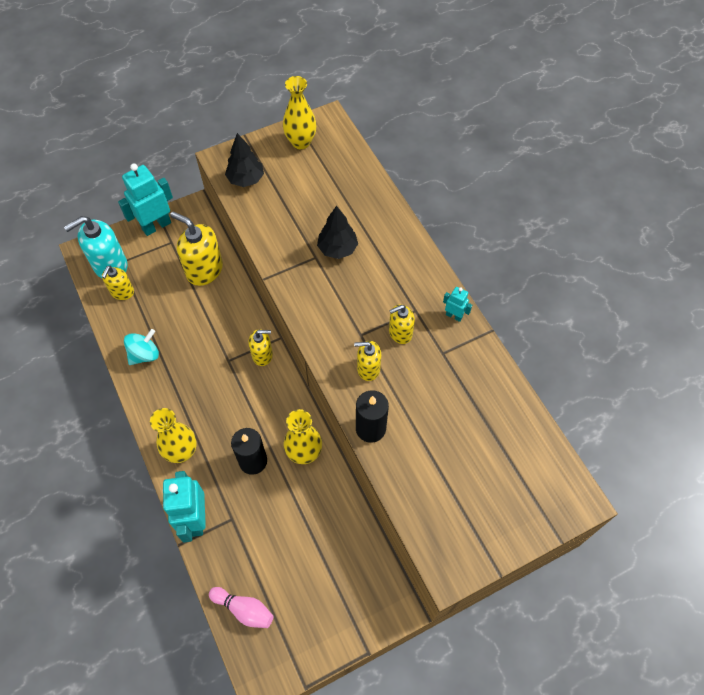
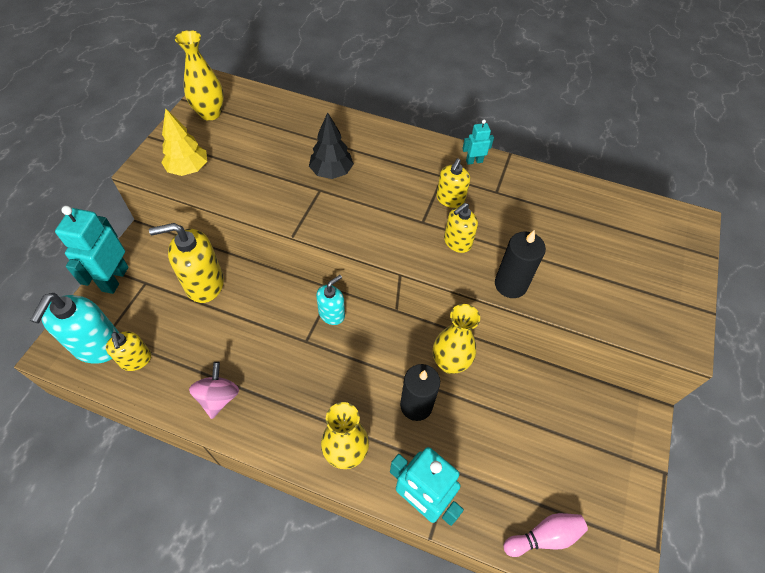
camera: 45 degrees left, 5 degrees down
(144, 354) = (218, 397): turquoise spinning top -> pink spinning top
(246, 179) = (188, 169): black tree -> yellow tree
(262, 355) = (332, 314): yellow soap dispenser -> turquoise soap dispenser

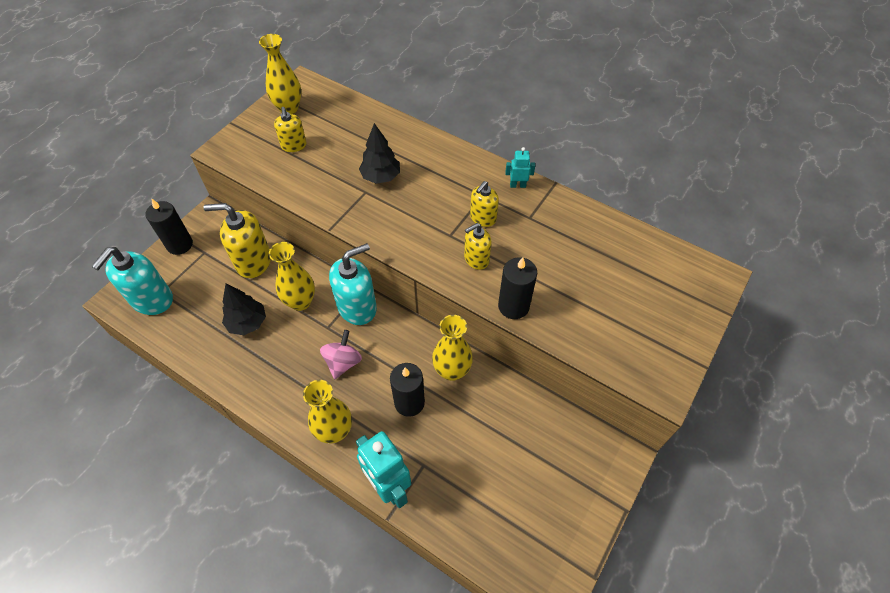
camera: 15 degrees right, 0 degrees up
(115, 279) = (180, 245): turquoise robot -> black candle
(136, 360) = (180, 317): yellow soap dispenser -> yellow soap dispenser (294, 145)
(188, 169) = (256, 156): yellow tree -> none
(216, 352) = (247, 323): none -> black tree
(218, 397) = (239, 362): pink spinning top -> pink spinning top (343, 362)
(269, 318) = (300, 302): none -> yellow vase
(332, 314) = (357, 307): turquoise soap dispenser -> turquoise soap dispenser, size x1.71
(544, 536) = (490, 541): pink bowling pin -> none

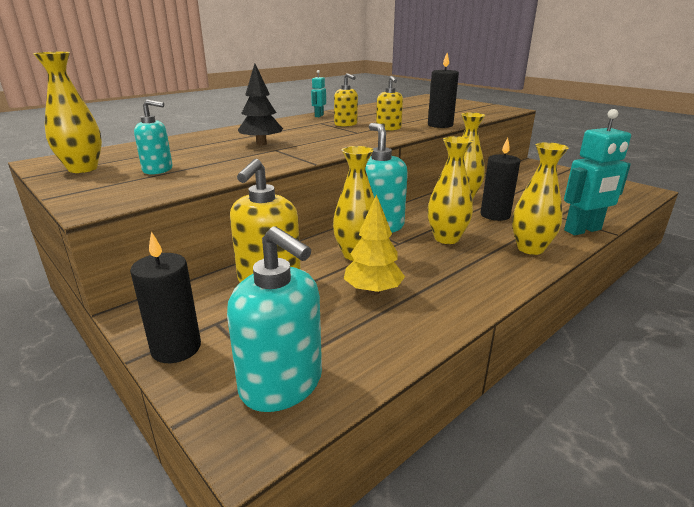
camera: 75 degrees left, 30 degrees down
(247, 323) = (373, 291): black tree -> yellow tree
(294, 145) = (158, 170): yellow soap dispenser -> turquoise soap dispenser
(343, 362) = (446, 238): pink spinning top -> yellow vase

